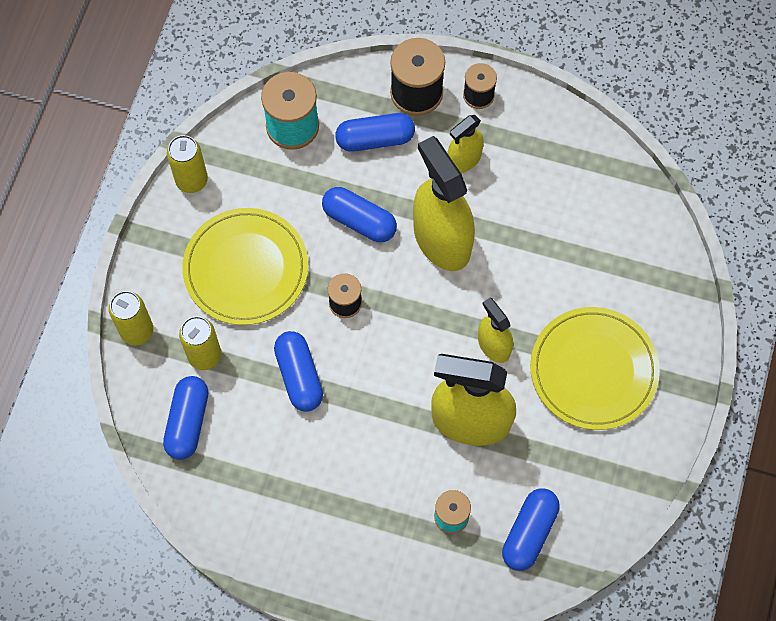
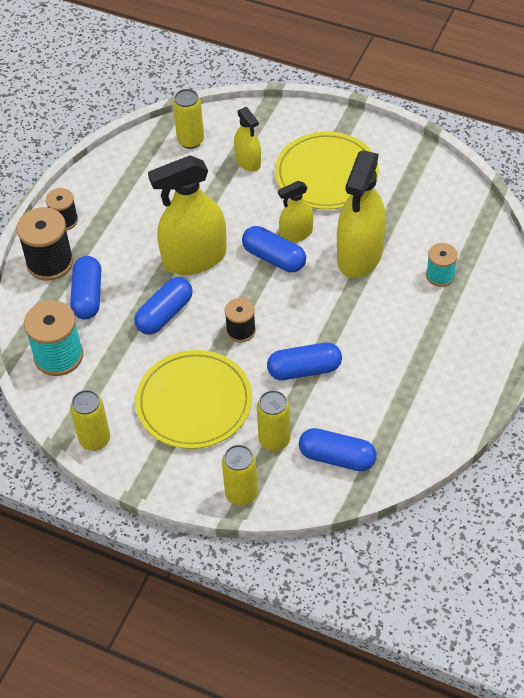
camera: 80 degrees left, 15 degrees down
(464, 159) = (123, 236): yellow spray bottle -> yellow spray bottle (248, 161)
(529, 533) = (457, 228): blue capsule -> blue capsule (274, 258)
(622, 208) = (190, 141): none -> yellow can

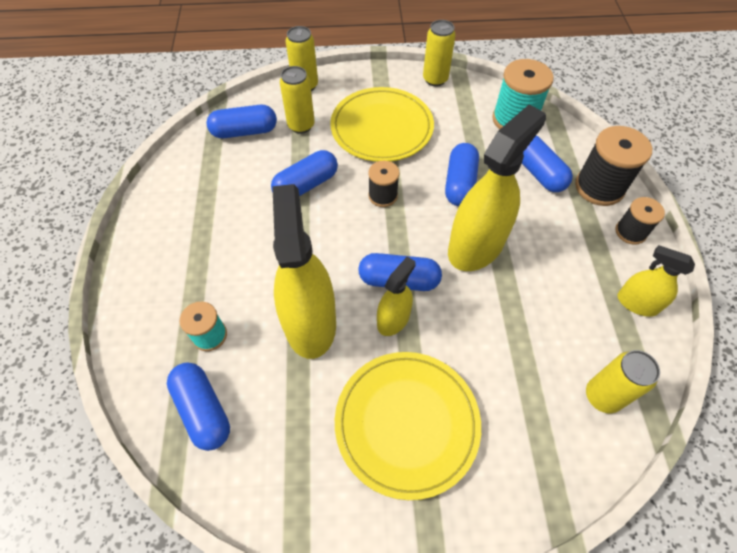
camera: 150 degrees right, 5 degrees up
(248, 161) = (512, 397): yellow spray bottle -> yellow spray bottle (637, 303)
(460, 231) = (203, 410): none -> blue capsule

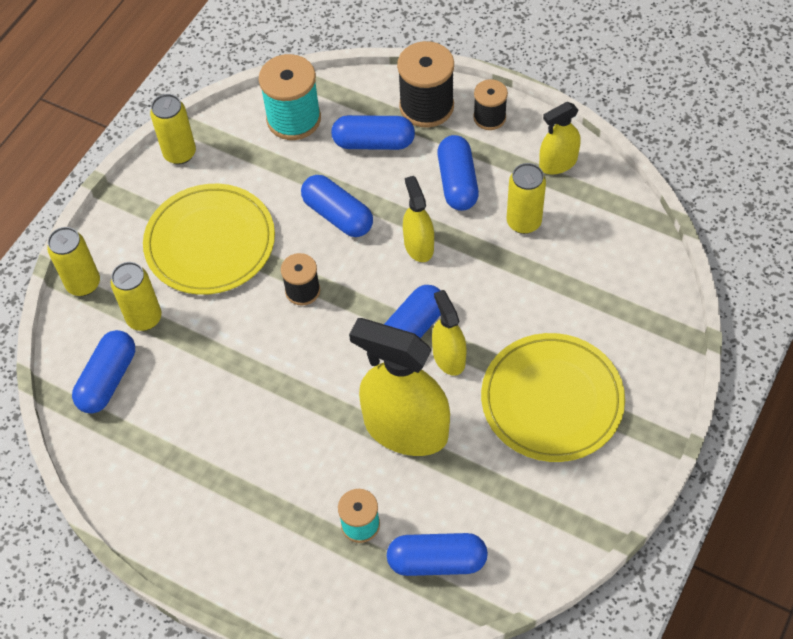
camera: 55 degrees left, 0 degrees up
(306, 185) = (235, 354): blue capsule -> blue capsule (457, 182)
(476, 246) = (418, 246): yellow spray bottle -> yellow spray bottle, size x0.53
(602, 396) = (618, 244): yellow can -> yellow can (523, 222)

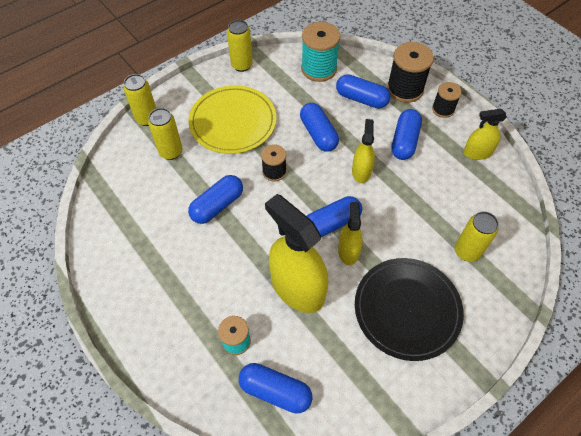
camera: 20 degrees right, 0 degrees up
(108, 380) = (130, 180): blue capsule -> blue capsule (217, 205)
(523, 222) = (438, 182): yellow can -> yellow can (467, 252)
(552, 400) = (407, 309): yellow plate -> black plate

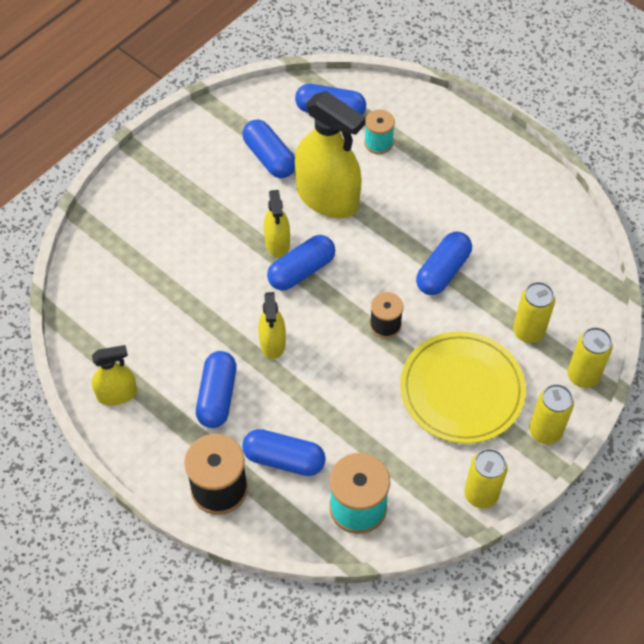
camera: 170 degrees right, 0 degrees up
(318, 134) = (338, 389): blue capsule -> blue capsule (269, 157)
(407, 309) = (208, 194): black plate -> none
(443, 109) = (161, 460): black spool -> none
(467, 252) = (141, 262): yellow can -> yellow can (545, 431)

